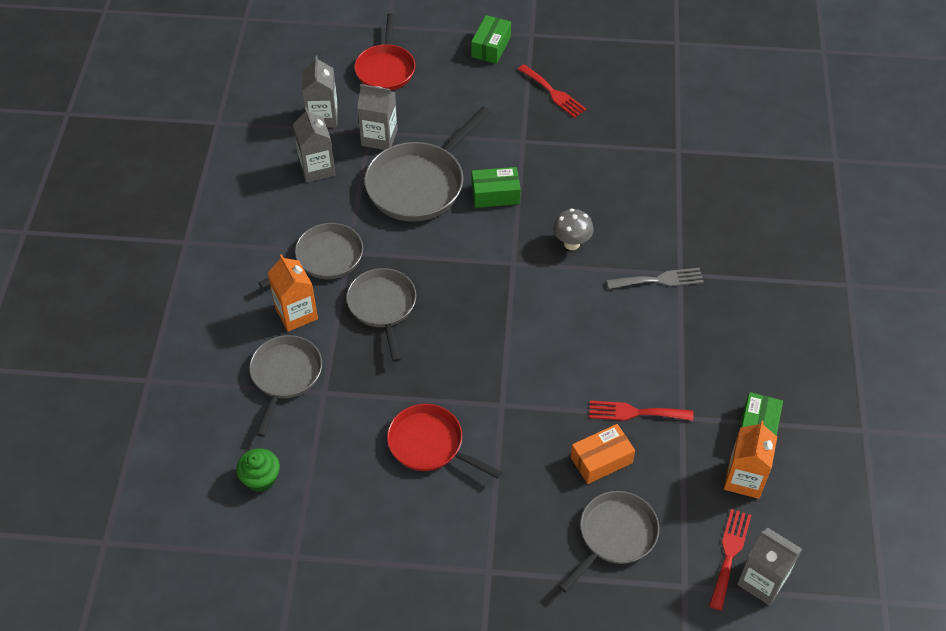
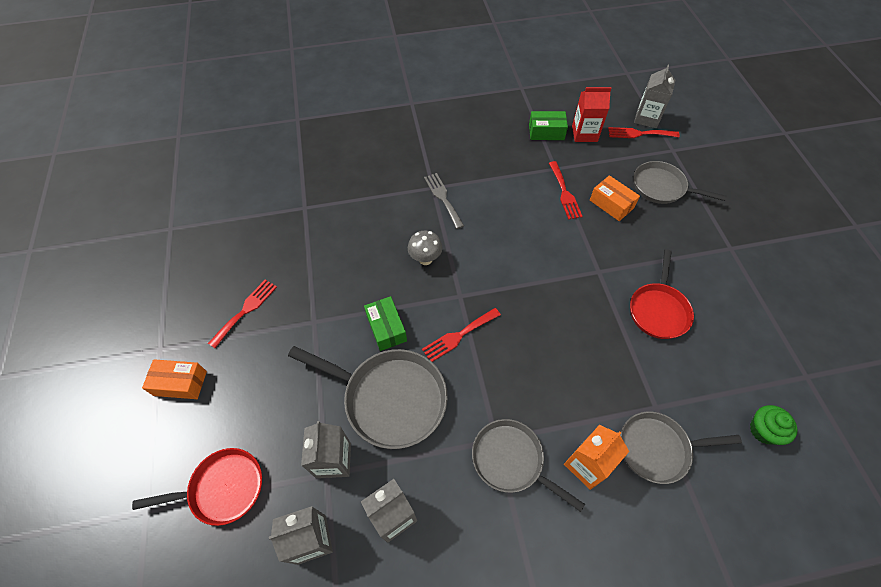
camera: 105 degrees left, 5 degrees up
(383, 307) = (546, 386): grey pan -> none
(465, 250) = (458, 336): none -> red fork
(491, 47) = (180, 383): green box -> orange box
(744, 479) = (584, 133): orange carton -> red carton

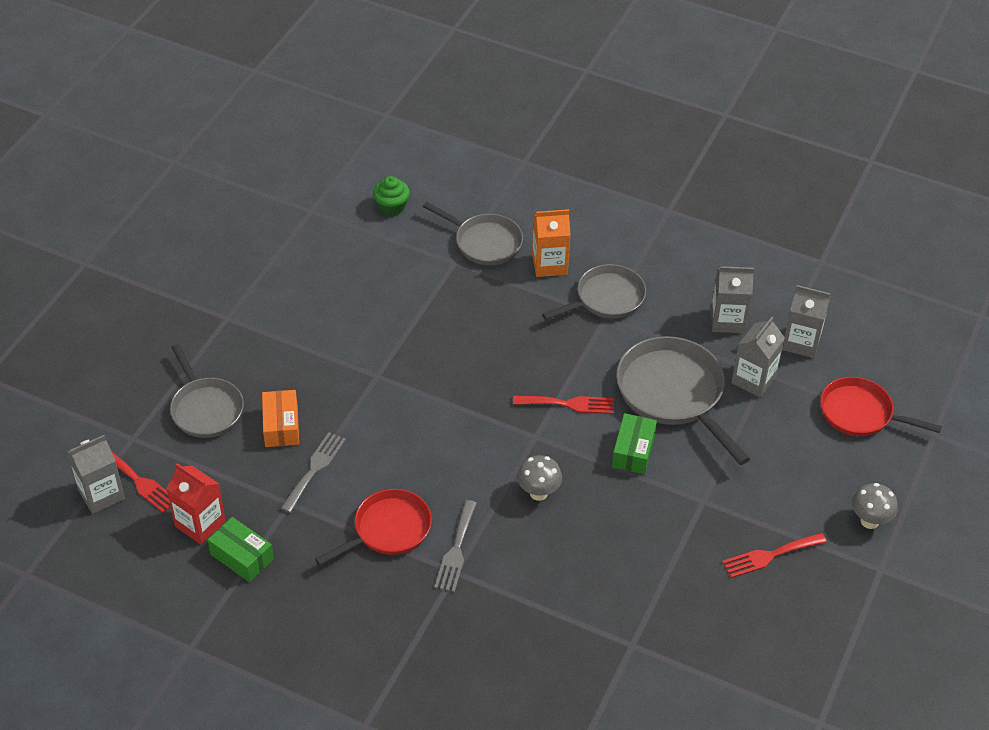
camera: 145 degrees left, 10 degrees down
(180, 383) = (869, 521): orange box -> grey mushroom
(511, 461) = (606, 298): grey pan -> grey pan turned 105 degrees counterclockwise
(564, 193) = (314, 469): red fork -> grey fork
(658, 310) = (364, 316): red pan -> red pan (388, 530)

